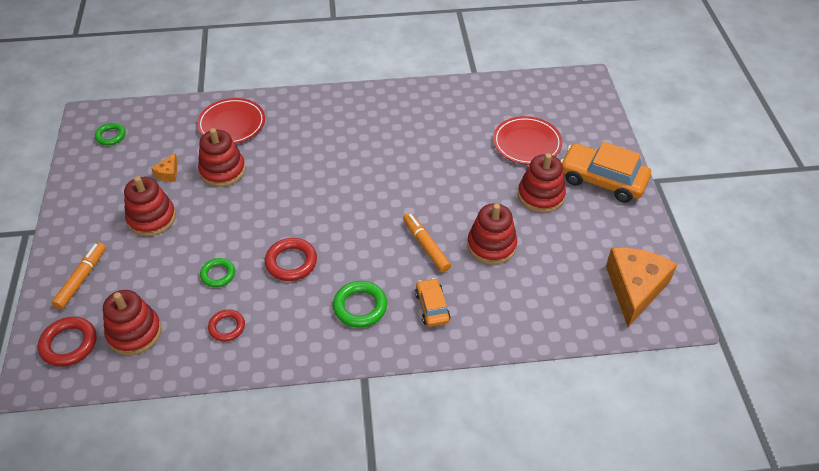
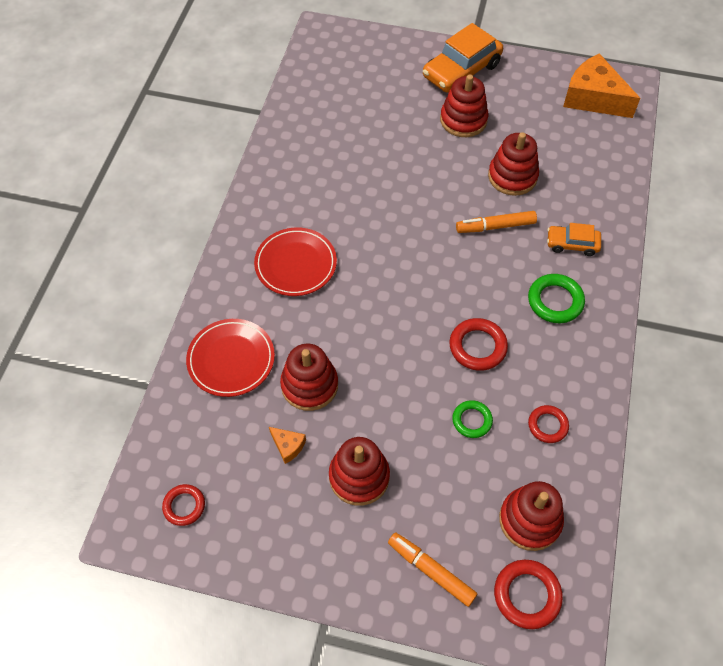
camera: 70 degrees left, 10 degrees up
(111, 136) = (184, 506): green ring -> red ring
(527, 143) = (389, 106): red plate -> red plate (295, 264)

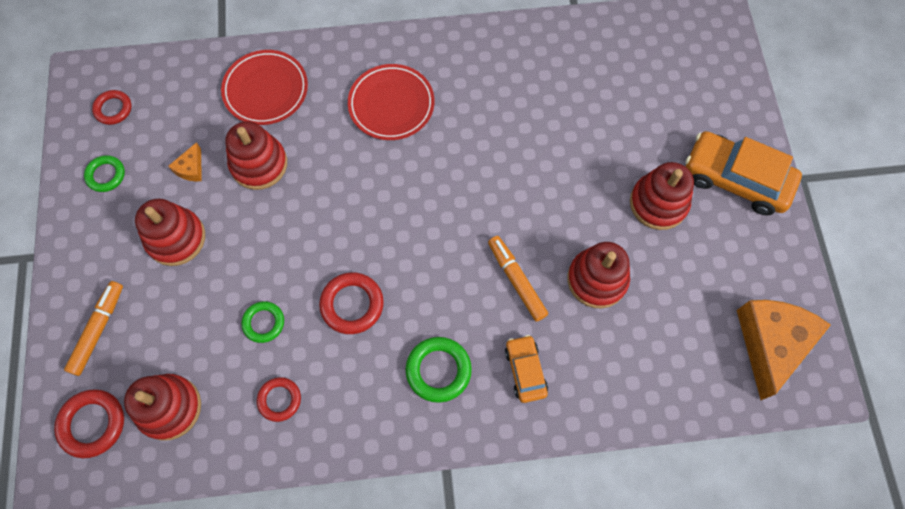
camera: 70 degrees right, 10 degrees up
(260, 529) = (106, 175): none -> green ring

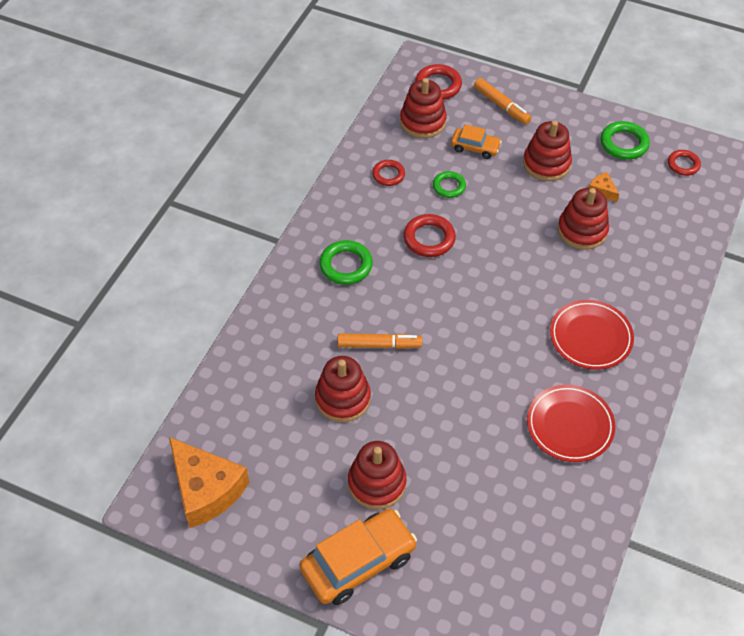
camera: 120 degrees right, 15 degrees down
(106, 175) = (624, 143): green ring -> green ring, size x1.51
(266, 90) = (652, 260): red plate -> red plate (570, 425)
(525, 370) = (308, 315): orange car -> orange car (475, 147)

